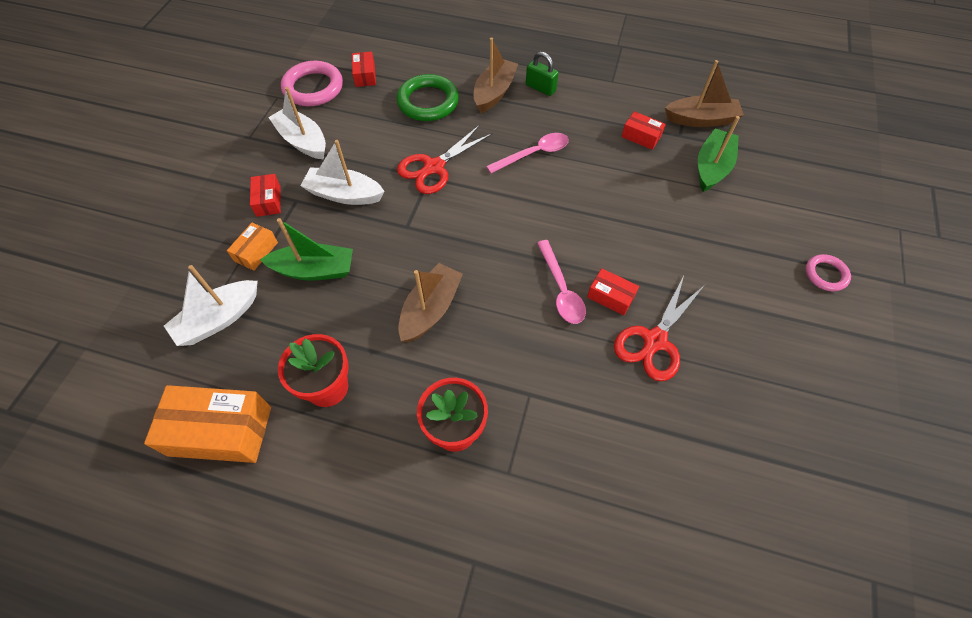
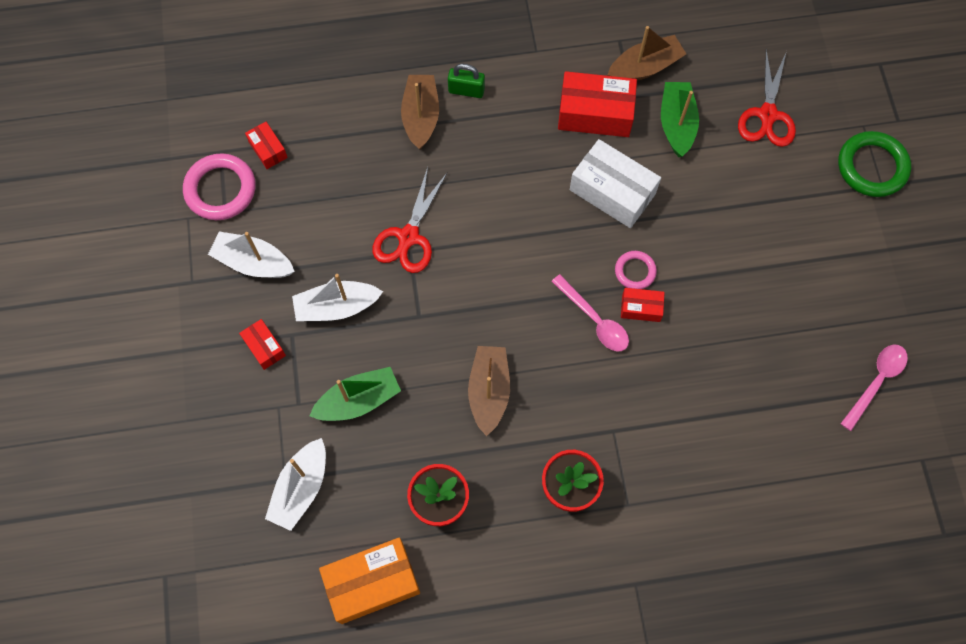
camera: 25 degrees left, 10 degrees up
(256, 252) = (289, 407): orange box -> none
(428, 102) = (357, 157): green ring -> green ring (872, 167)
(533, 154) = (499, 179): pink spoon -> pink spoon (876, 382)
(628, 196) = (612, 192): none -> white box
(641, 136) = (595, 113): red box -> red box, size x1.93
(655, 340) = (695, 334): red scissors -> red scissors (767, 115)
(825, 274) = (814, 204): pink ring -> pink ring (635, 271)

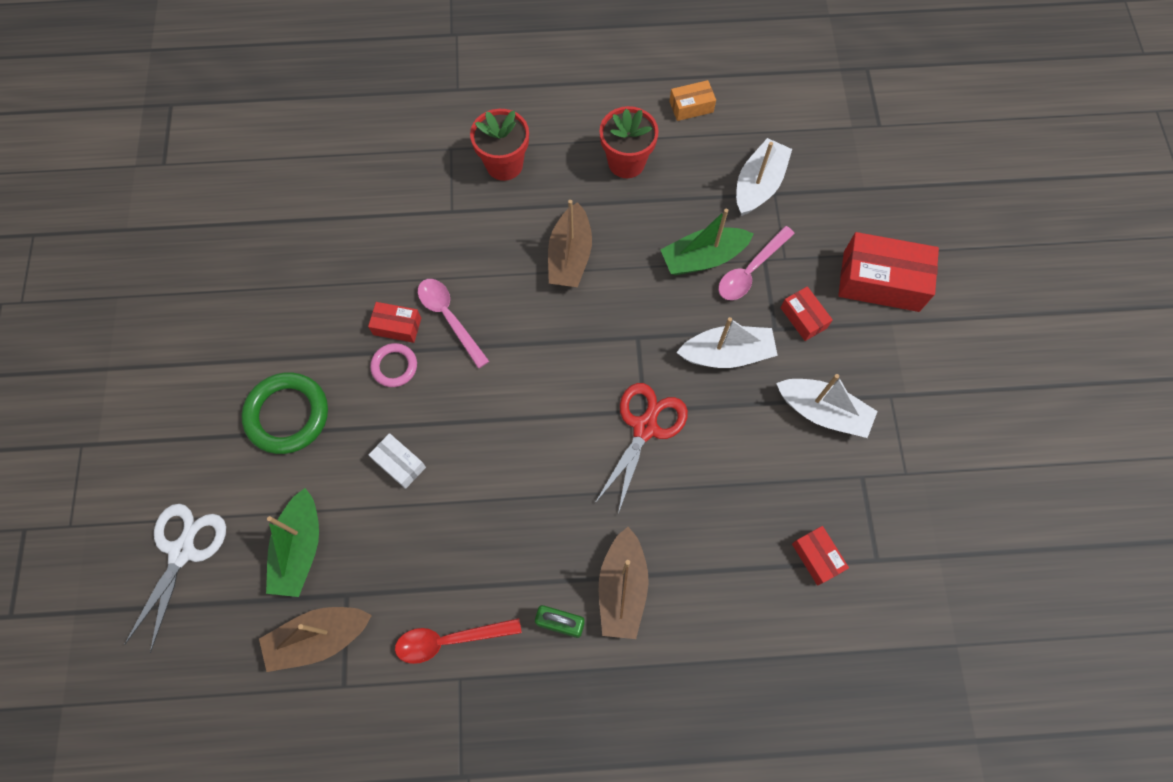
camera: 175 degrees left, 0 degrees up
(220, 189) = (870, 507): pink ring -> none
(372, 583) = (691, 106): orange box -> orange box, size x0.52
(547, 73) = (450, 640): none -> red spoon
(595, 113) = (399, 573): red box -> red box (881, 281)
(612, 192) = (399, 463): white box -> white box, size x0.52
(767, 115) = (182, 551): red scissors -> white scissors
(872, 167) = (82, 469): green ring -> green ring (287, 415)
(876, 382) = (178, 234): pink spoon -> pink spoon (750, 270)

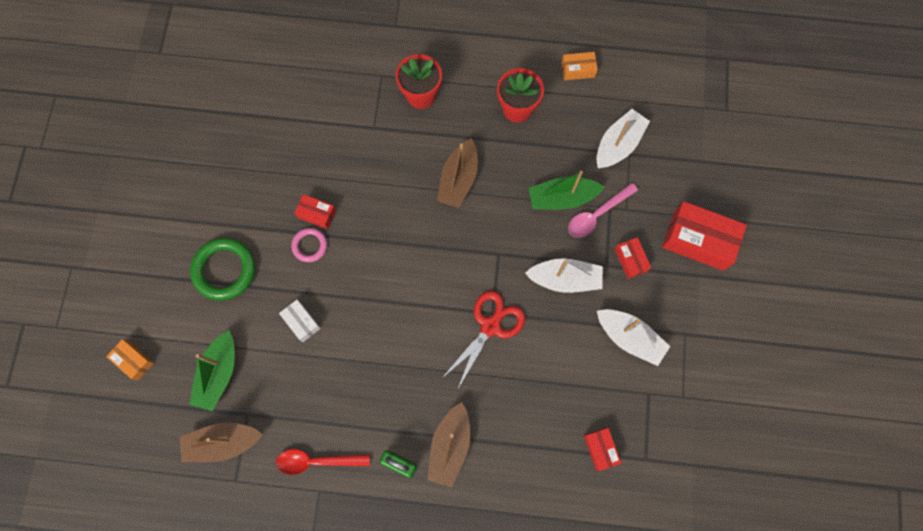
camera: 10 degrees right, 5 degrees up
(182, 551) = (134, 360): white scissors -> orange box
(449, 318) = (357, 214): pink spoon -> none

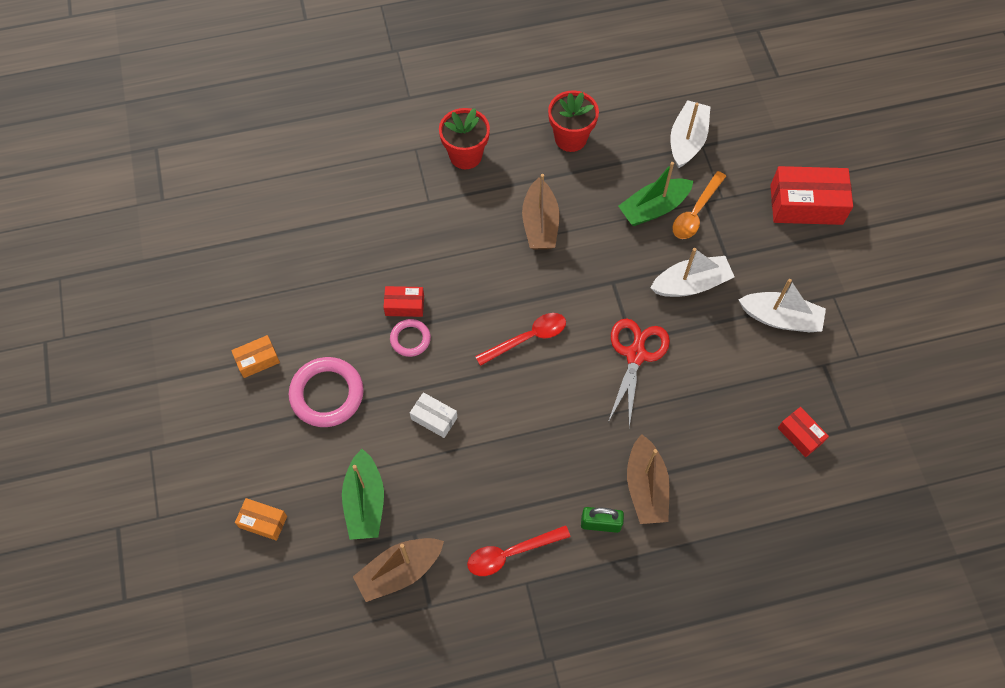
camera: 20 degrees left, 10 degrees down
(224, 270) = (327, 394): green ring -> pink ring
(406, 279) = (527, 338): none -> red spoon
(578, 70) = (615, 83): orange box -> orange box (257, 360)
(597, 214) = (696, 212): pink spoon -> orange spoon
(630, 260) = (748, 244): red box -> none

